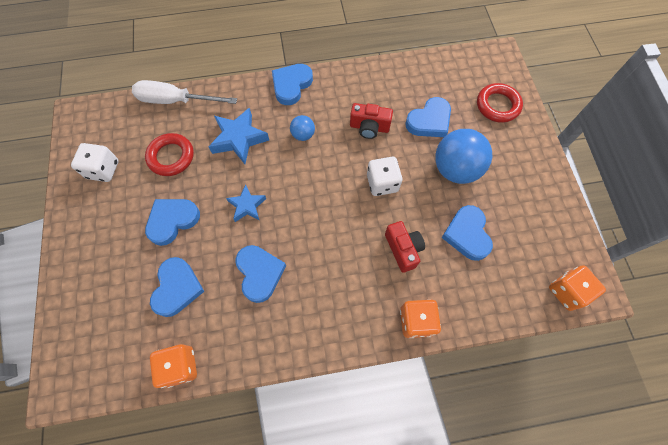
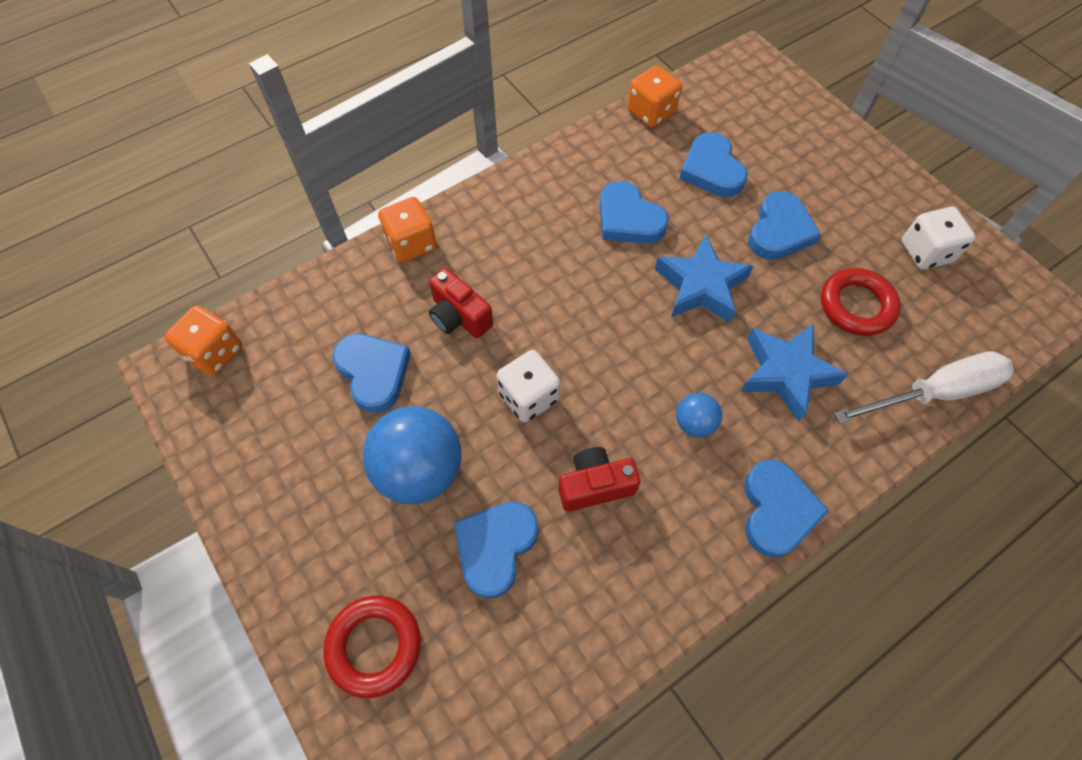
camera: 155 degrees right, 5 degrees down
(247, 206) = (700, 286): blue star -> blue star, size x1.61

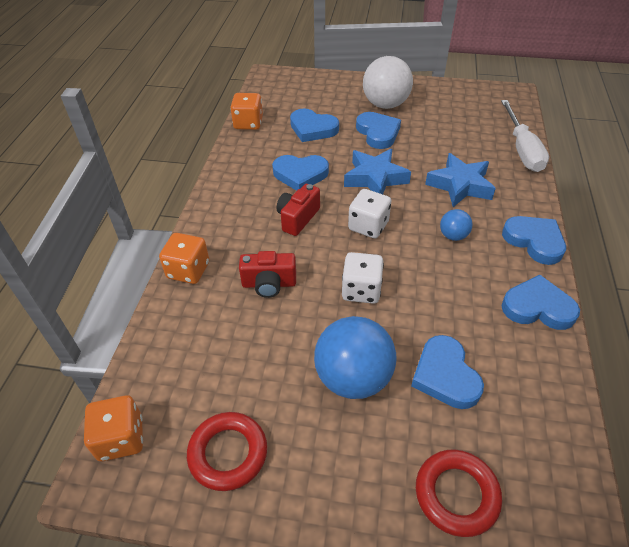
camera: 45 degrees left, 15 degrees down
(373, 373) = (255, 354): blue heart -> blue heart (537, 307)
(595, 485) = (449, 301): red camera -> red camera (297, 218)
(840, 198) = (385, 104): none -> white ball
(856, 306) = (449, 139): red ring -> red ring (228, 453)
(926, 252) = (446, 102): white dice -> white dice (368, 226)
(934, 393) = (522, 149): white screwdriver -> white screwdriver turned 150 degrees clockwise

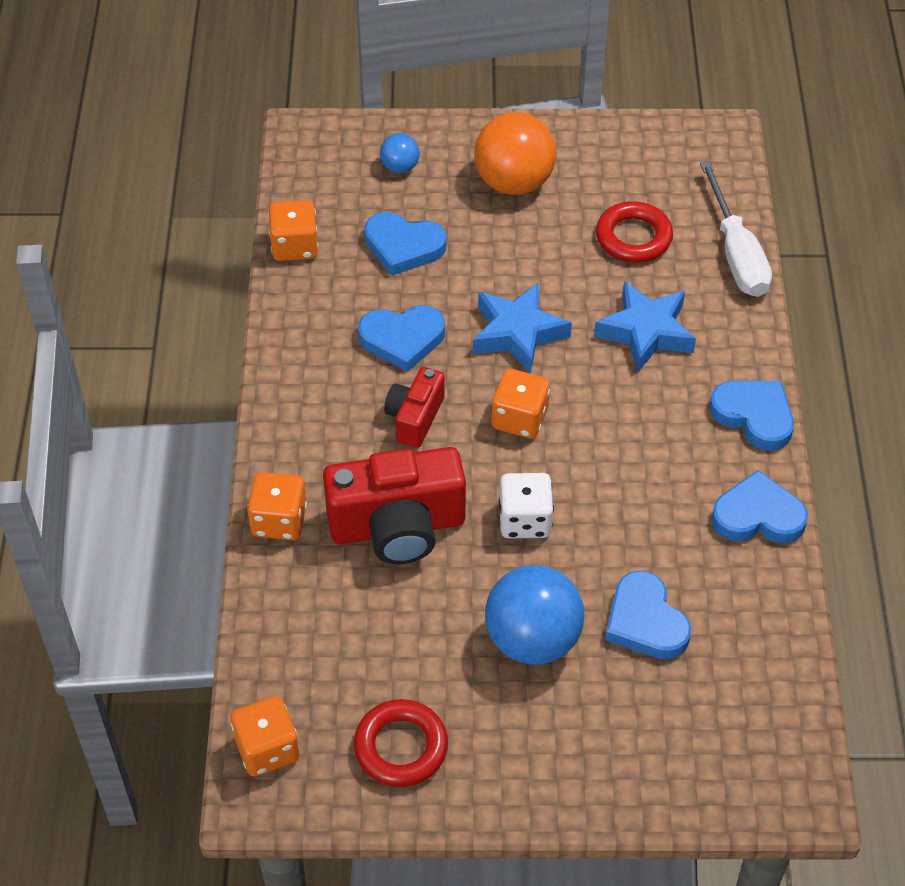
camera: 10 degrees left, 5 degrees up
(269, 284) = (397, 527): red camera -> red camera, size x1.80
(368, 226) = (519, 418): white dice -> orange dice
(378, 133) = (510, 244): blue heart -> none
(385, 104) = (514, 182): white ball -> orange ball
(453, 236) = (641, 420): blue ball -> blue ball (400, 167)
(456, 494) = (667, 753): red ring -> red ring (633, 237)

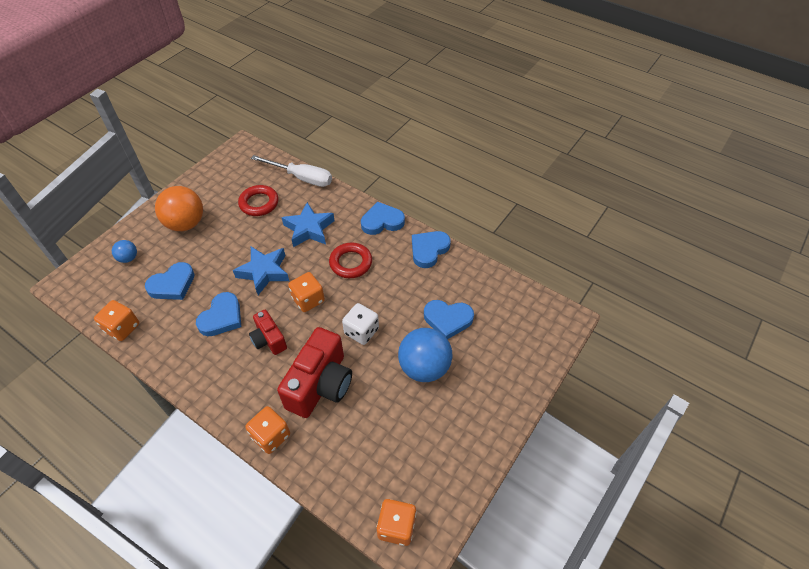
camera: 55 degrees left, 0 degrees up
(401, 747) = (440, 460): red ring -> red ring (351, 263)

